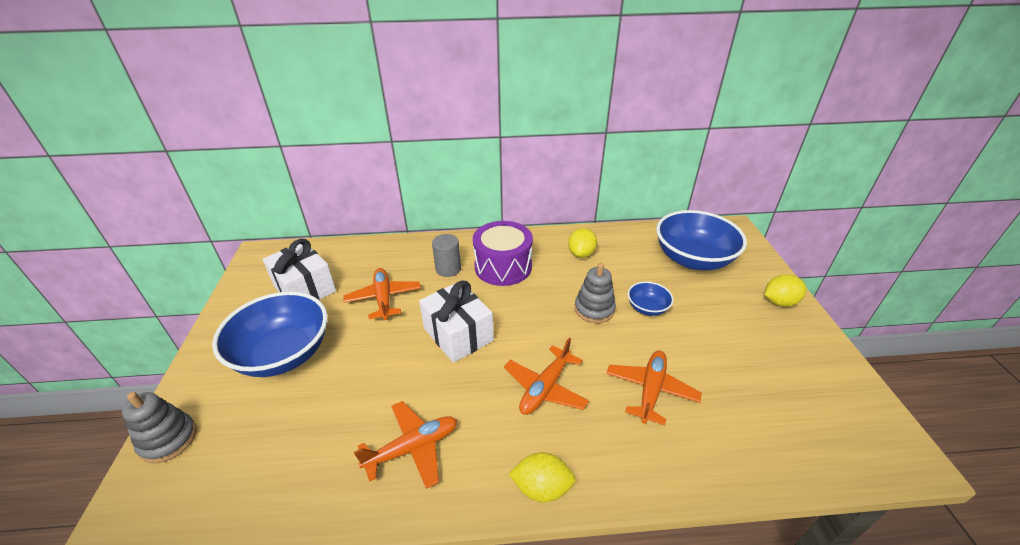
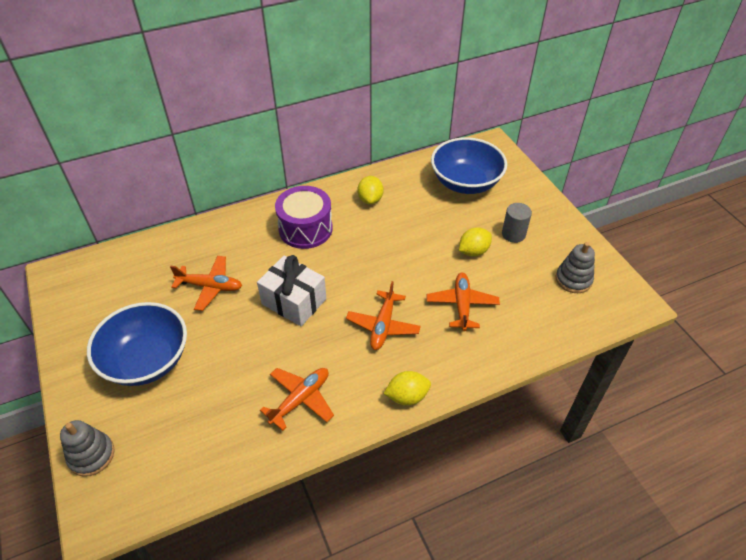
camera: 20 degrees left, 10 degrees up
(305, 288) = (127, 297): white gift -> none
(384, 298) = (210, 287): orange plane -> orange plane turned 135 degrees clockwise
(448, 269) = (256, 243): grey cylinder -> grey cylinder (513, 234)
(594, 309) = (399, 249): grey stacking toy -> grey stacking toy (573, 279)
(647, 308) = (441, 238): blue bowl -> none
(779, 302) = (540, 206): yellow lemon -> yellow lemon (473, 251)

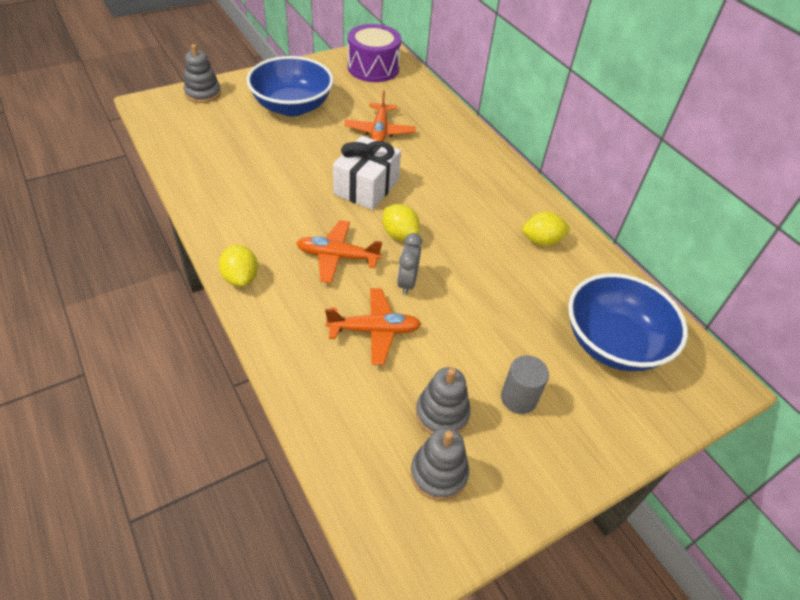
camera: 80 degrees right, 0 degrees up
(300, 399) = (244, 199): orange plane -> none
(305, 229) = (474, 189): purple drum -> purple drum (373, 68)
(413, 282) = (407, 283): none -> grey clock
(473, 251) = (472, 347): yellow lemon -> yellow lemon (399, 234)
(530, 273) = (442, 414): none -> grey stacking toy

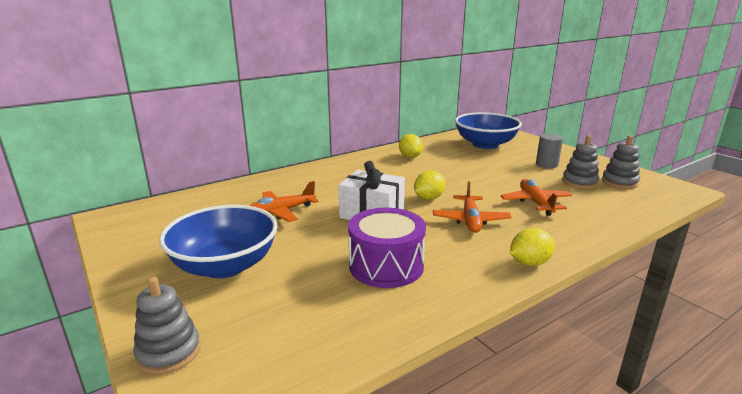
camera: 90 degrees left, 25 degrees down
(373, 68) = (148, 221): purple drum -> purple drum (386, 266)
(379, 131) = (281, 212): orange plane -> orange plane turned 150 degrees clockwise
(407, 283) = (480, 194): grey clock -> none

